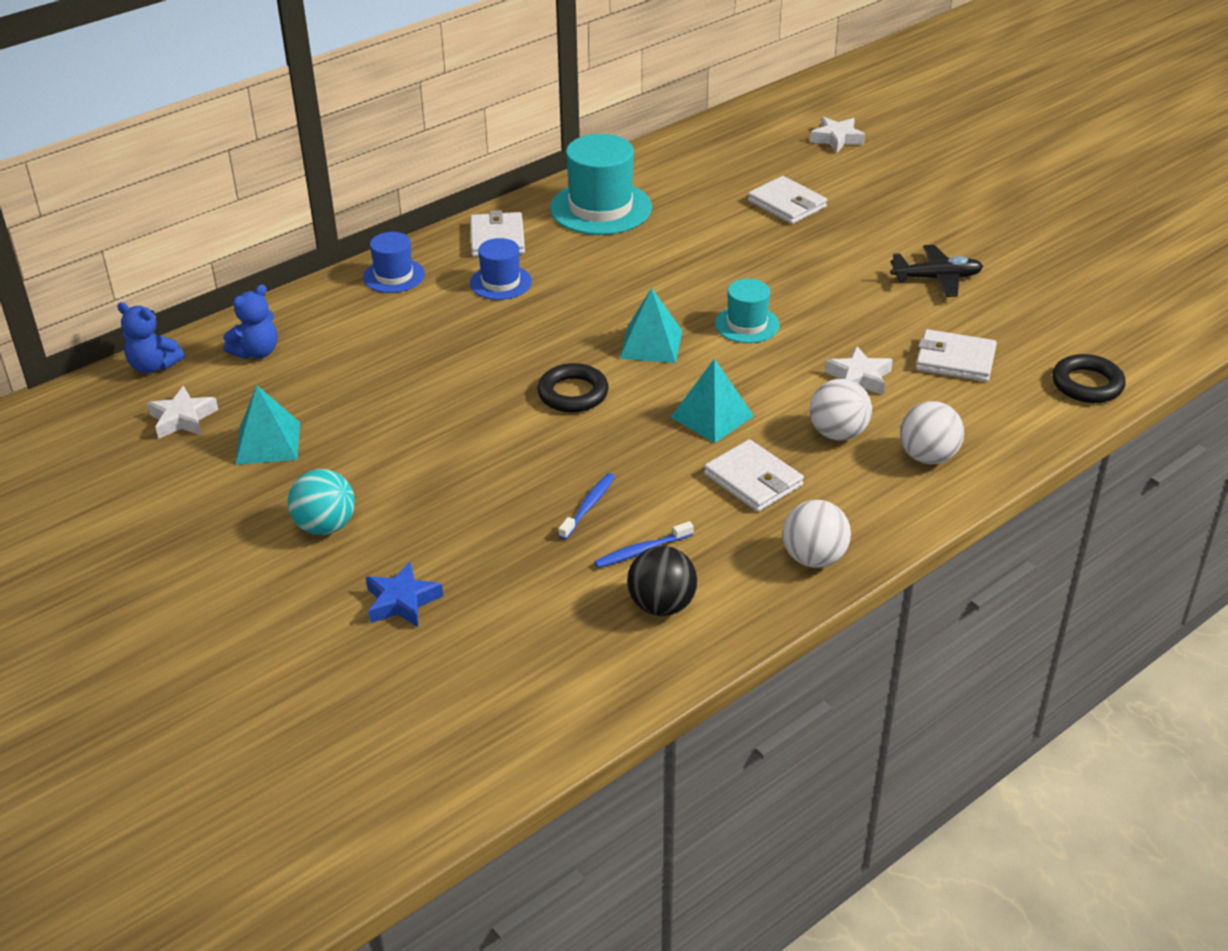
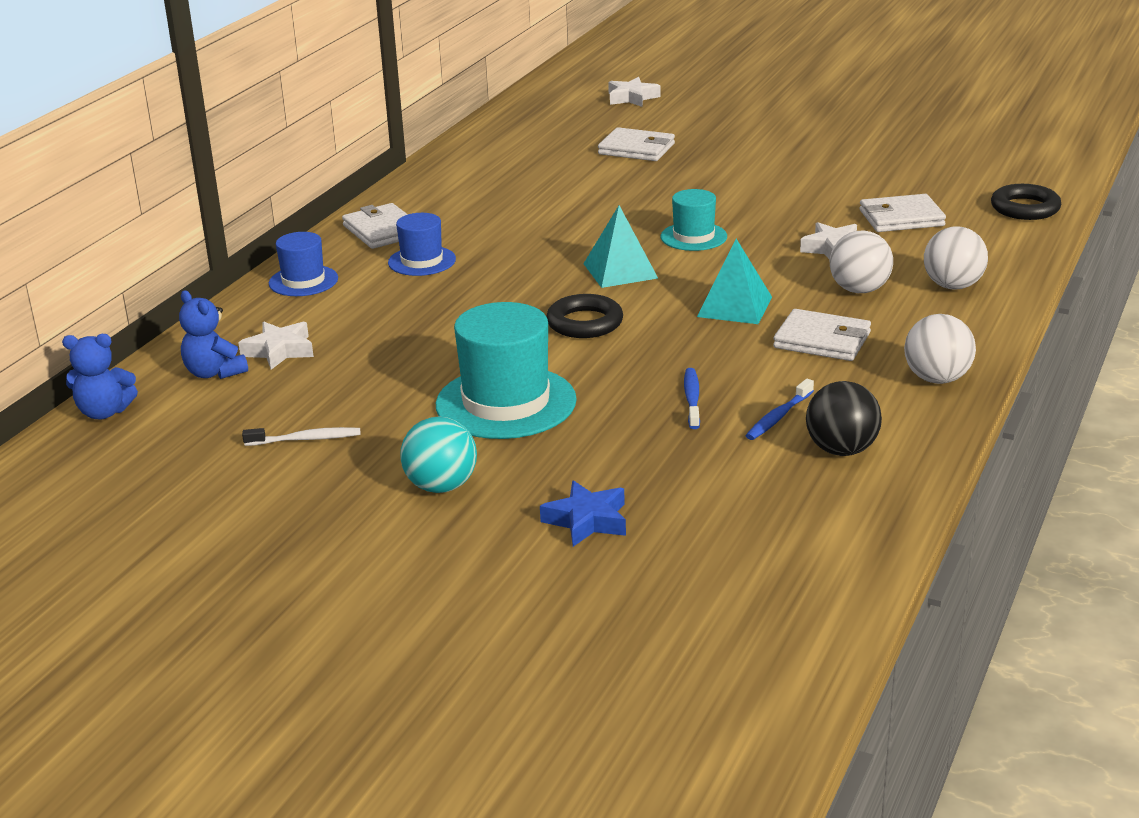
camera: 25 degrees left, 10 degrees down
(182, 419) = (185, 445): white star -> white star (279, 351)
(256, 352) = (214, 373): blue teddy bear -> blue teddy bear turned 120 degrees clockwise
(268, 443) = (305, 439): turquoise pyramid -> white toothbrush
(600, 208) = (463, 188): turquoise hat -> turquoise hat (506, 403)
(937, 278) = (824, 169): black plane -> none

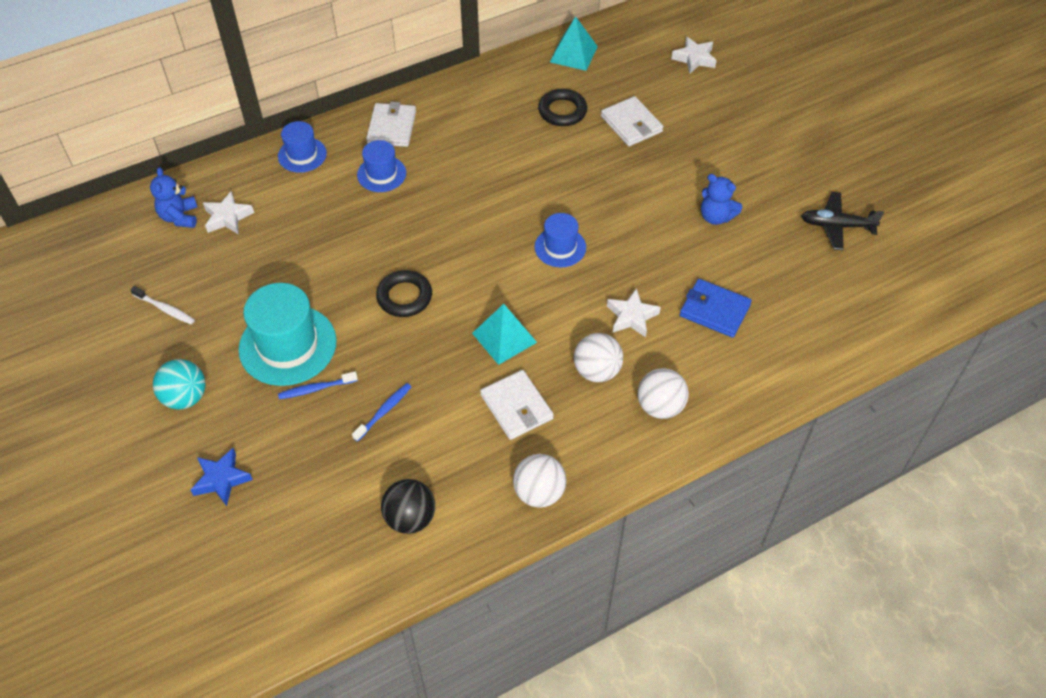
camera: 35 degrees right, 25 degrees up
(104, 412) = (101, 219): blue teddy bear -> blue teddy bear (716, 217)
(620, 270) = (479, 256): turquoise pyramid -> turquoise pyramid (573, 54)
(693, 237) = (560, 247): turquoise hat -> blue hat
(778, 416) = (411, 462): blue toothbrush -> blue toothbrush (316, 389)
(901, 218) = (714, 310): white wallet -> blue wallet
(920, 140) = (836, 226): none -> black plane
(1025, 208) = (813, 353): black ring -> black ring (562, 111)

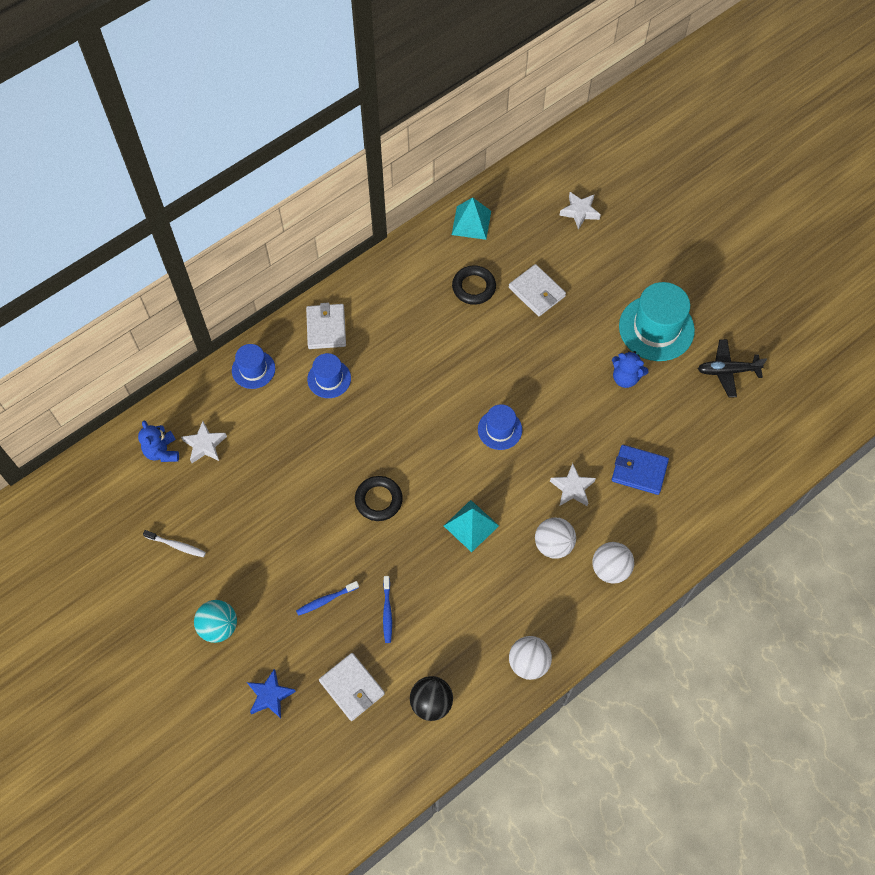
camera: 10 degrees left, 10 degrees up
(288, 345) = (291, 563): turquoise hat -> turquoise hat (656, 328)
(383, 412) = (387, 612): blue toothbrush -> blue toothbrush turned 150 degrees clockwise
(516, 407) = (494, 589): white wallet -> white wallet (352, 687)

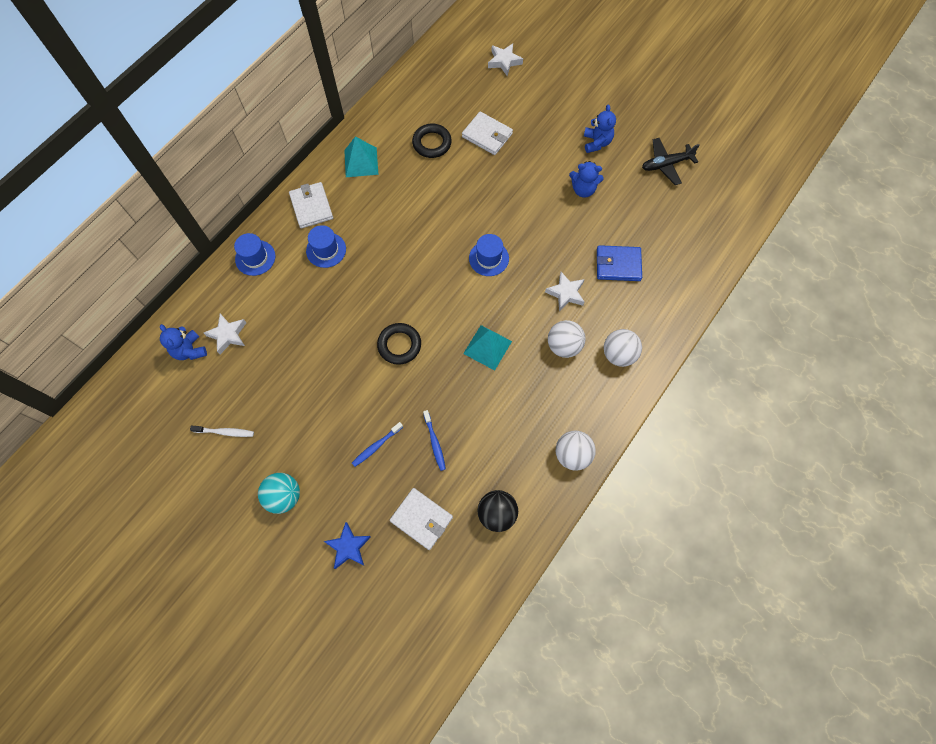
camera: 15 degrees left, 5 degrees up
(471, 222) = (414, 90): turquoise pyramid -> turquoise pyramid (361, 162)
(656, 328) = (596, 142): turquoise hat -> blue teddy bear

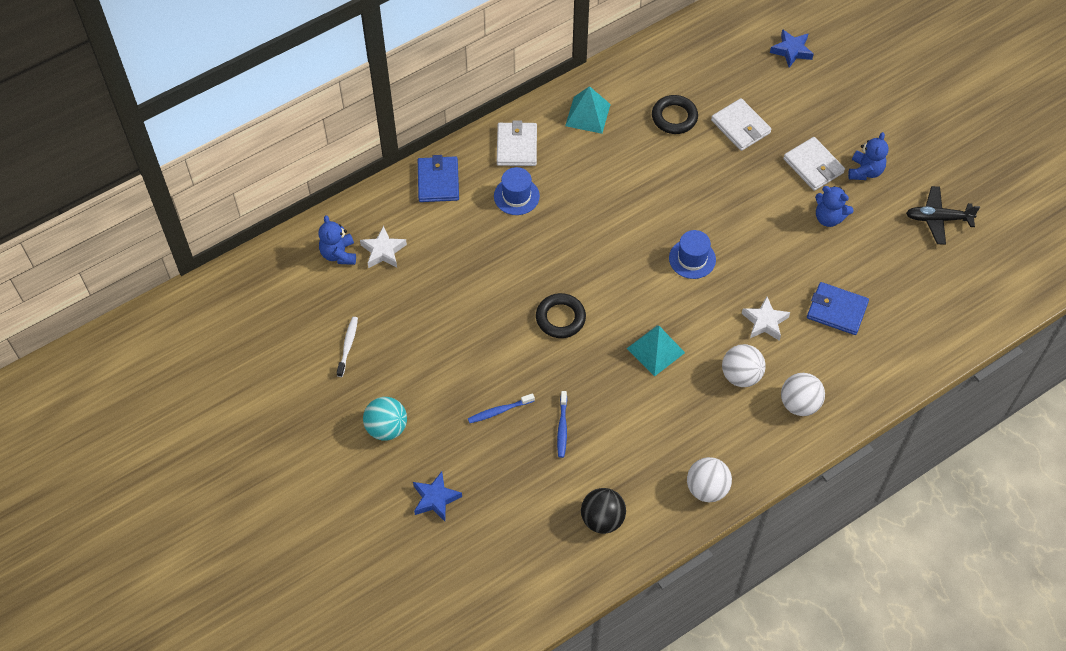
camera: 20 degrees right, 10 degrees down
(225, 432) = (348, 346): white toothbrush -> white toothbrush turned 105 degrees counterclockwise
(255, 258) = (438, 181): blue hat -> blue wallet
(421, 519) = (520, 498): white wallet -> white wallet (813, 166)
(504, 61) = (791, 51): white star -> blue star

